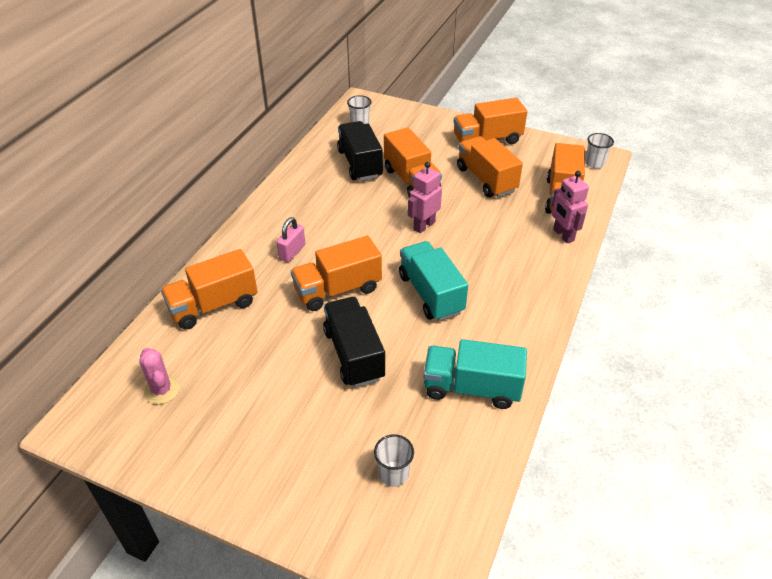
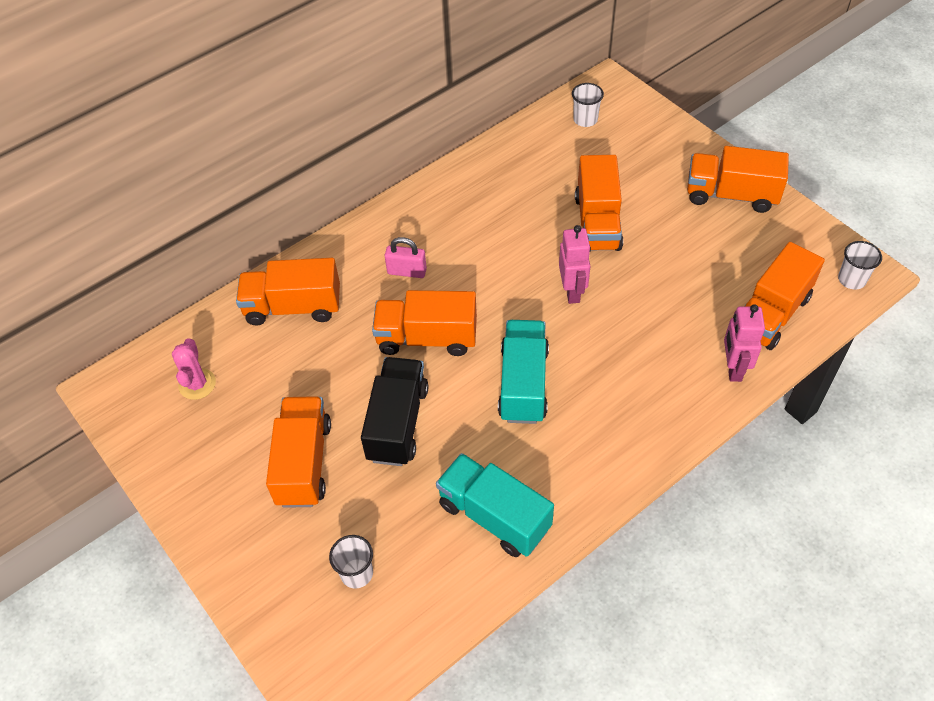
camera: 30 degrees right, 10 degrees up
(292, 252) = (407, 271): pink padlock -> pink padlock turned 45 degrees clockwise
(360, 164) = (551, 178): black truck -> none
(424, 226) = (572, 291): pink robot -> pink robot turned 105 degrees clockwise
(486, 180) = (690, 254): orange truck -> orange truck (304, 463)

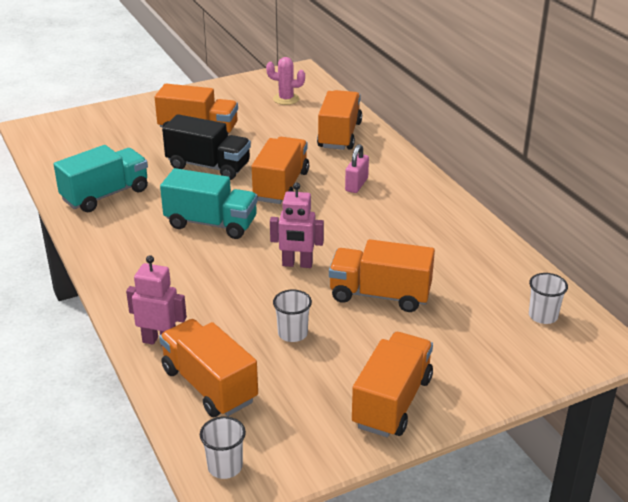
camera: 100 degrees right, 20 degrees down
(356, 573) = (104, 142): white cup -> white cup (292, 333)

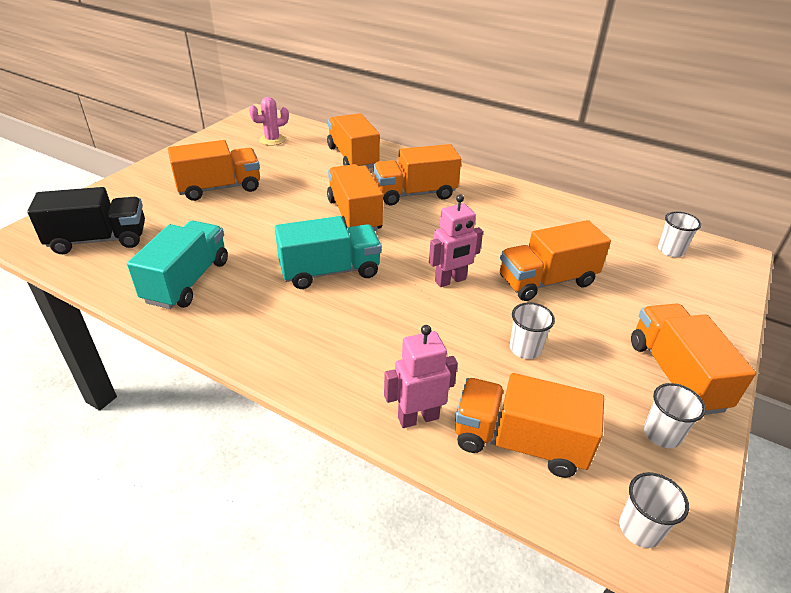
camera: 35 degrees left, 5 degrees up
(208, 166) = (266, 218): black truck -> black truck (99, 240)
(321, 429) = (662, 434): none -> white cup
(356, 185) = (415, 194): pink padlock -> orange truck

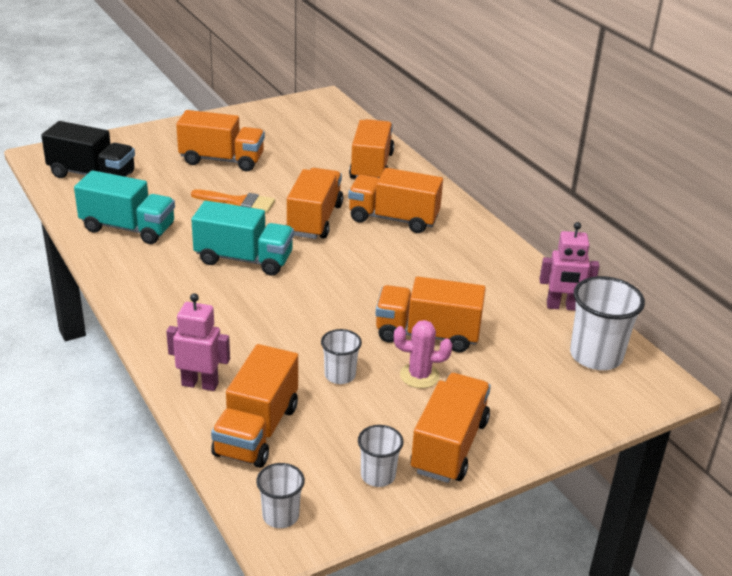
camera: 30 degrees right, 5 degrees down
(187, 281) = (128, 228): turquoise truck -> turquoise truck turned 60 degrees clockwise
(272, 140) = (312, 128): pink cactus -> pink cactus (419, 376)
(272, 221) = (238, 202): none -> orange brush
(450, 280) = (338, 302): pink robot -> pink robot (562, 306)
(519, 442) = (257, 430): orange truck -> orange truck turned 120 degrees counterclockwise
(670, 250) = (596, 356): white cup -> white cup, size x1.77

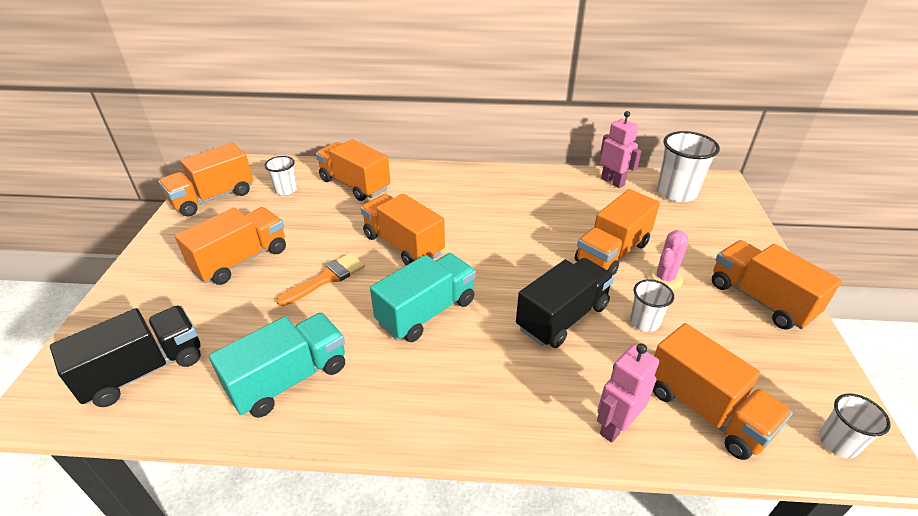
camera: 55 degrees left, 5 degrees up
(302, 328) = (562, 317): none -> black truck
(378, 475) = (790, 354): white cup -> white cup (286, 190)
(393, 219) = (441, 205): orange truck -> orange truck (213, 198)
(562, 306) = (612, 182): pink robot -> pink robot turned 75 degrees counterclockwise

